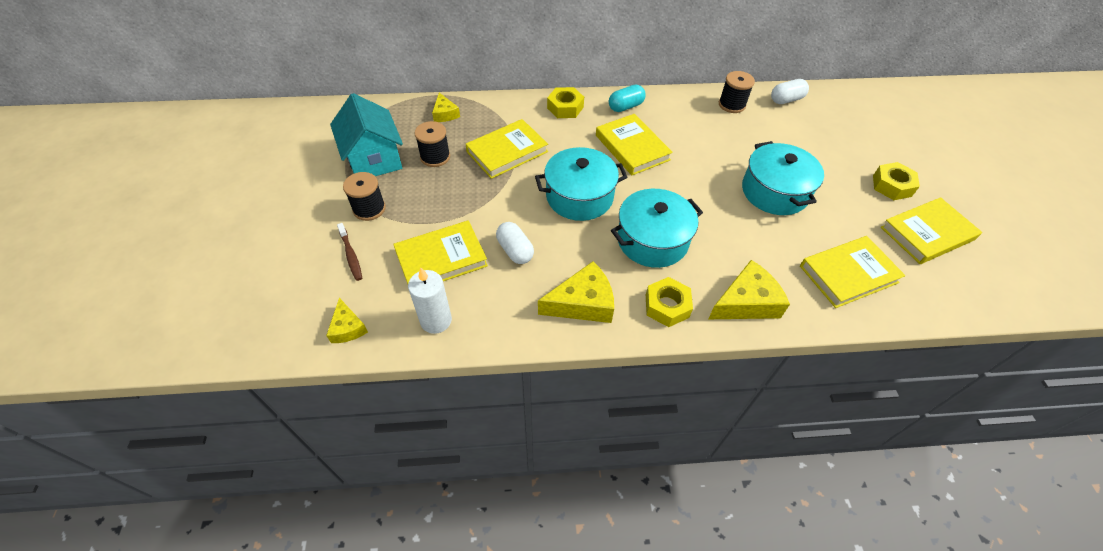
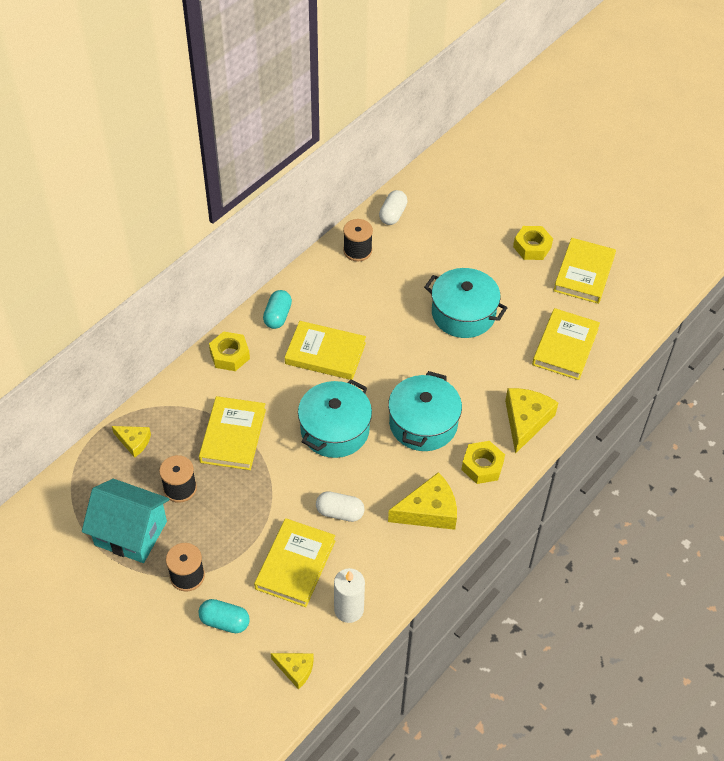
camera: 45 degrees left, 0 degrees up
(351, 255) = (225, 621): brown toothbrush -> turquoise capsule
(582, 303) = (429, 511): yellow cheese -> yellow cheese turned 45 degrees clockwise

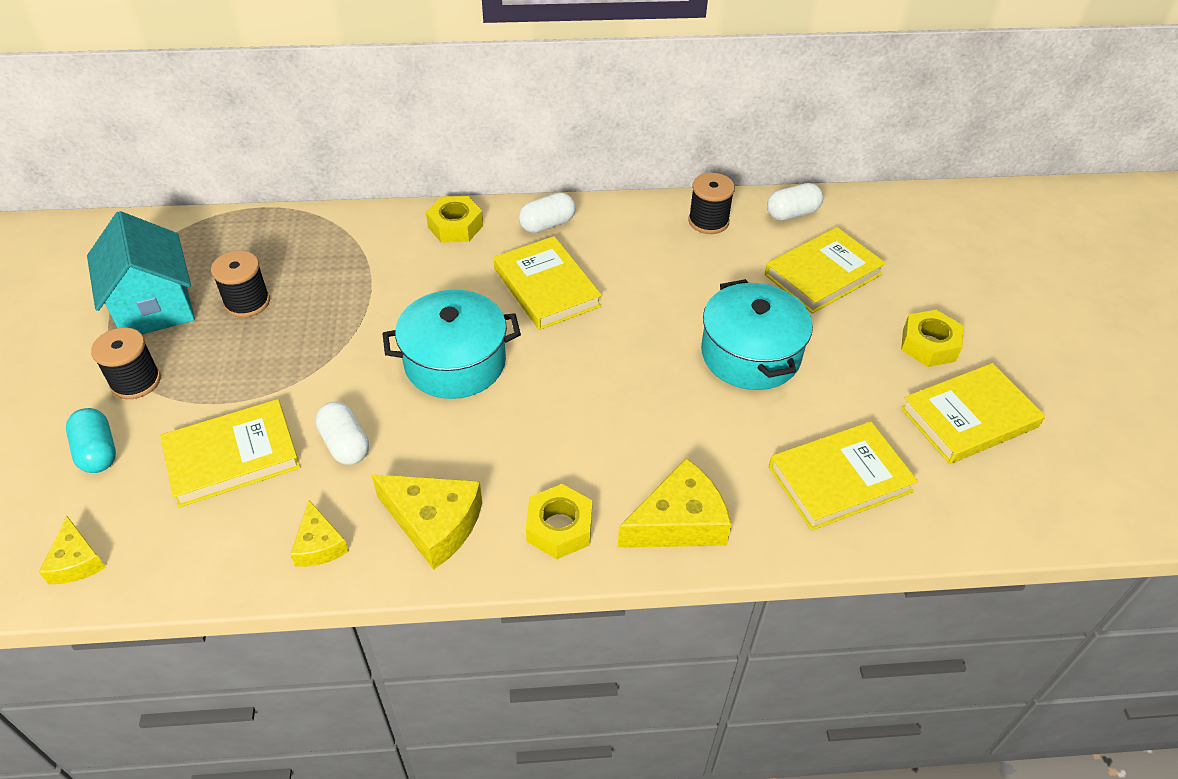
camera: 45 degrees right, 5 degrees down
(134, 442) = (272, 236): yellow cheese -> yellow cheese (319, 544)
(233, 436) = (357, 294): yellow book -> yellow book (823, 274)
(278, 316) = (547, 224): turquoise capsule -> white capsule
(349, 609) = (210, 550): white candle -> none
(423, 423) = (554, 428): turquoise pot -> none

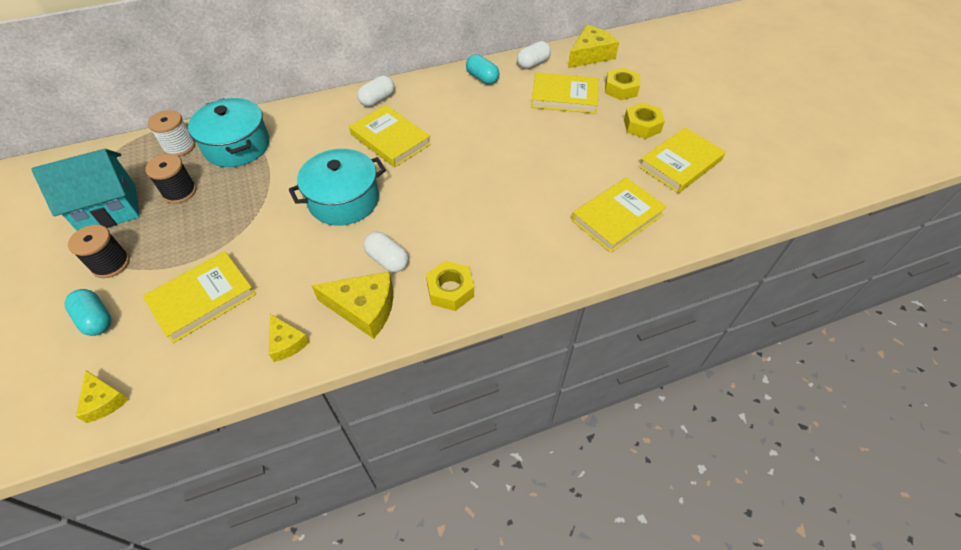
camera: 15 degrees left, 5 degrees up
(154, 306) = (109, 209): turquoise house -> turquoise house turned 75 degrees counterclockwise
(265, 239) = (179, 147): none -> white spool
(345, 444) = (283, 271): white capsule -> white capsule (387, 260)
(455, 226) = (315, 112): yellow nut -> yellow nut (621, 89)
(679, 522) = (527, 267): yellow cheese -> yellow cheese (590, 55)
(708, 221) = (482, 78): black spool -> turquoise capsule
(750, 354) = (536, 154): turquoise pot -> turquoise pot (237, 146)
(823, 274) = (564, 96): yellow book -> yellow book turned 60 degrees clockwise

